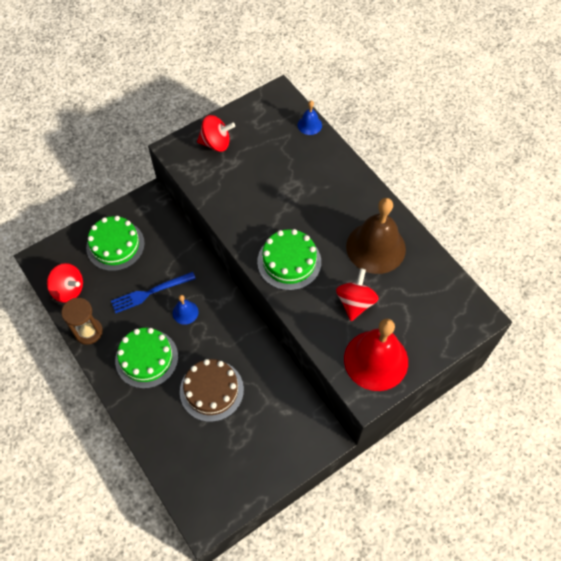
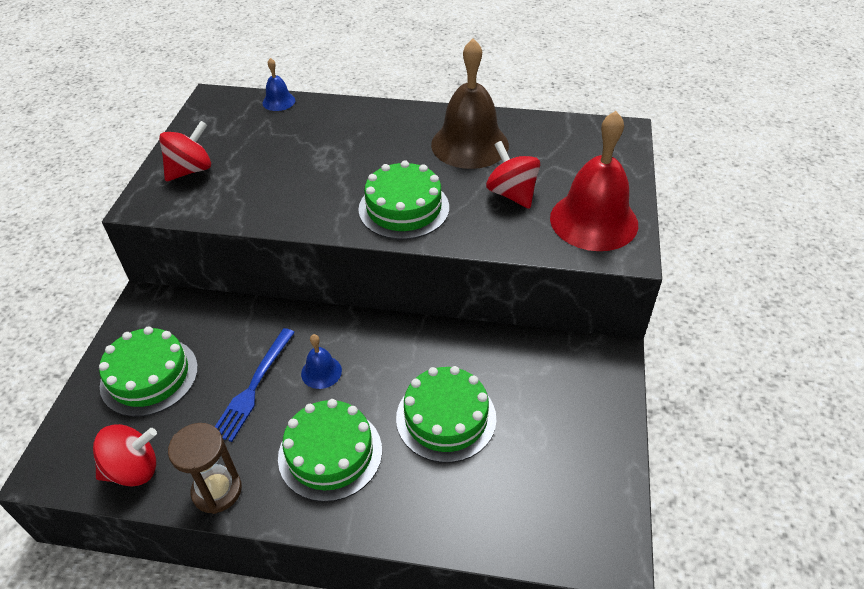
camera: 45 degrees left, 15 degrees down
(211, 390) = (446, 418): brown cake -> green cake

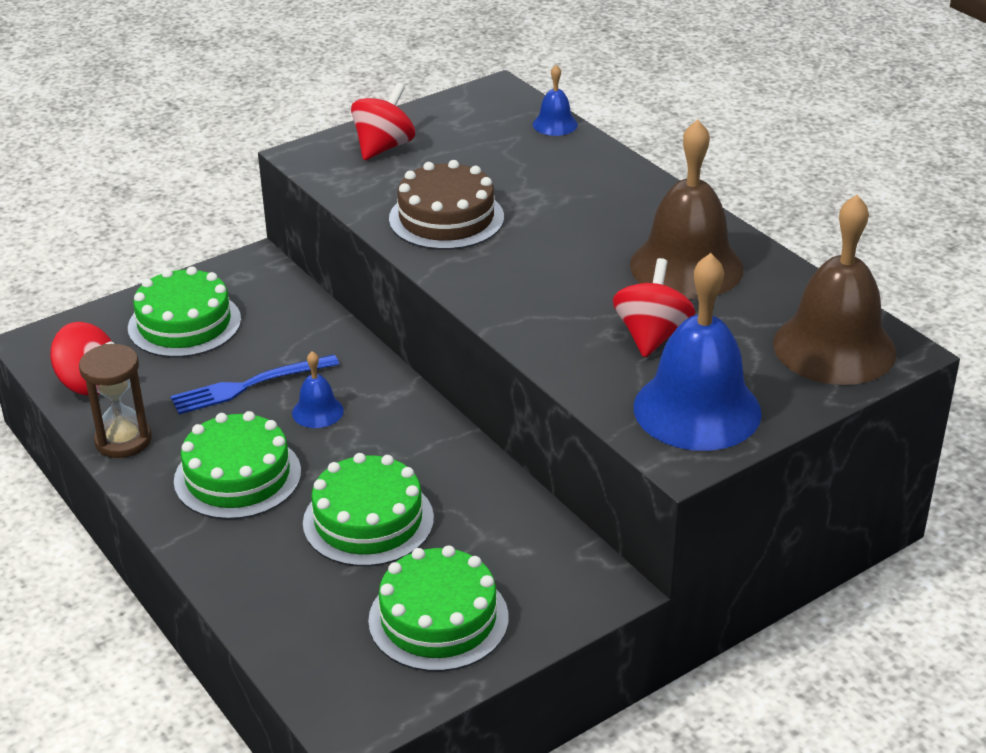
camera: 45 degrees right, 10 degrees down
(191, 170) = (384, 147): red spinning top -> red spinning top turned 60 degrees counterclockwise
(298, 193) = (446, 218): none -> brown cake
(404, 208) = (522, 286): green cake -> green cake (438, 619)
(593, 221) = (697, 409): red bell -> blue bell
(598, 146) = (834, 347): none -> brown bell

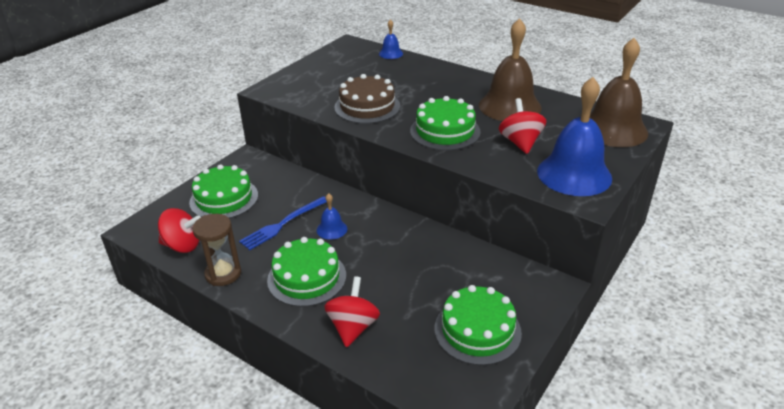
camera: 20 degrees left, 0 degrees up
(368, 520) = (400, 283): green cake -> green cake (445, 131)
(384, 147) = (308, 79): red spinning top -> red spinning top (353, 327)

